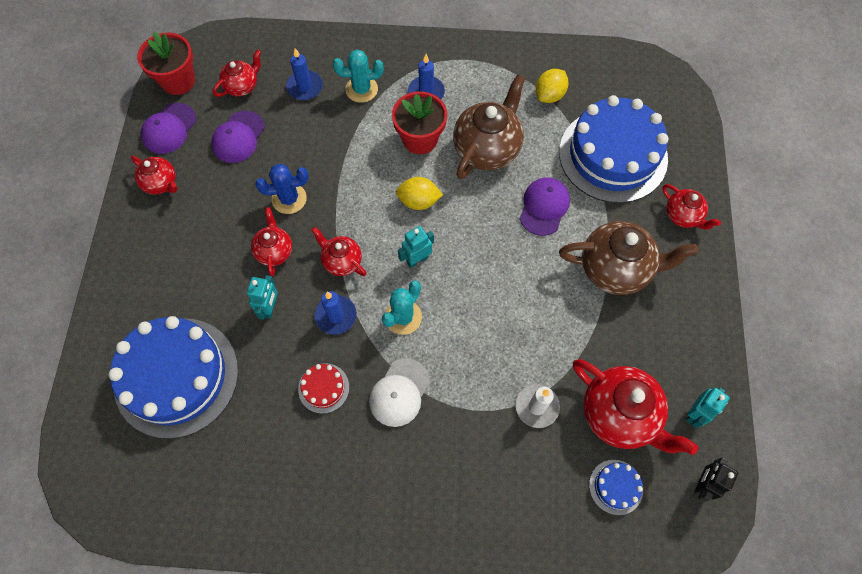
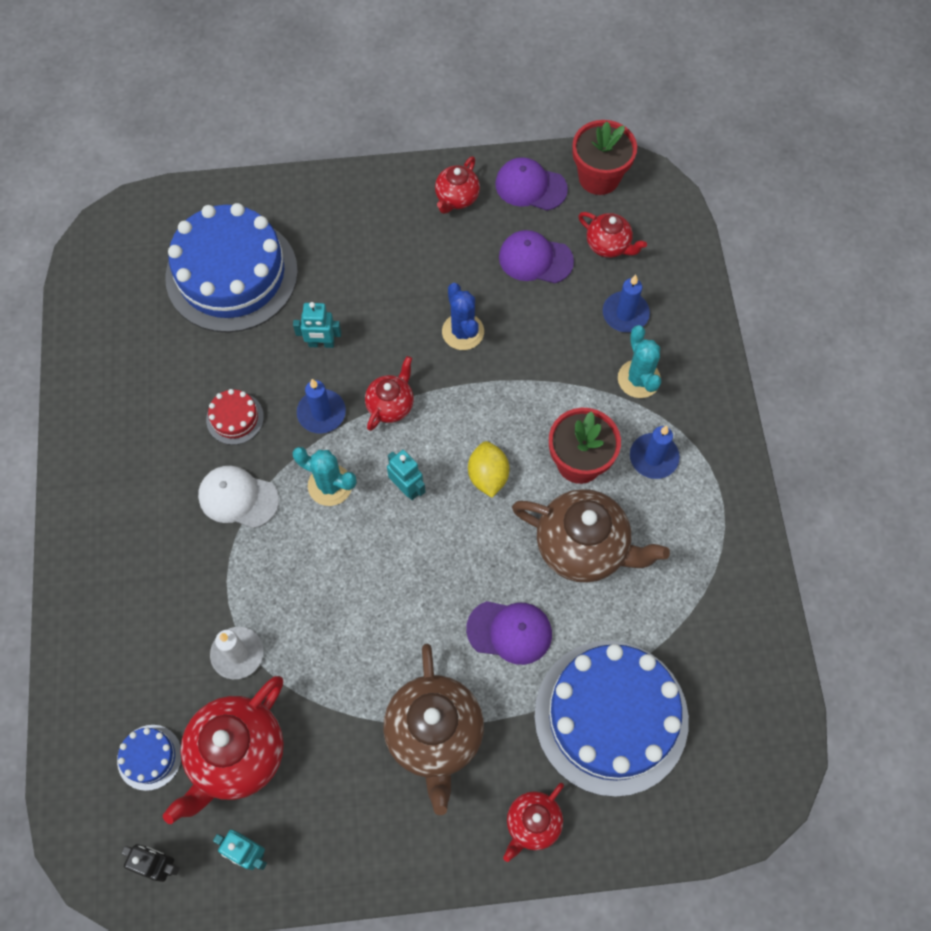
camera: 80 degrees right, 0 degrees up
(274, 251) = (392, 332): red teapot -> none
(549, 95) = (691, 619): yellow lemon -> none

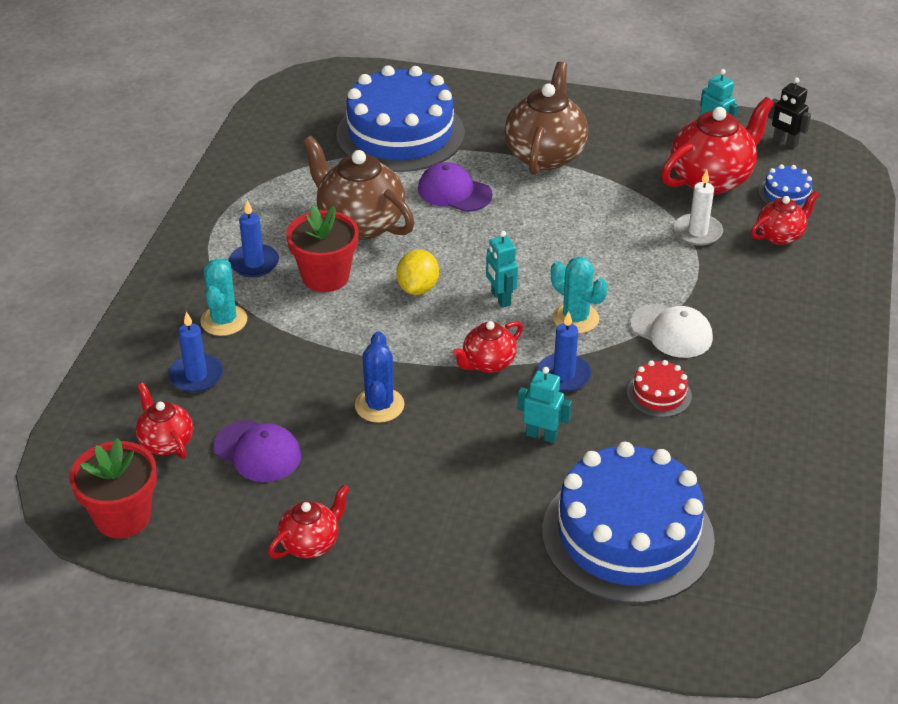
camera: 160 degrees left, 25 degrees down
(530, 186) = (212, 531): purple cap -> none
(532, 823) = (491, 102): red teapot -> red teapot (780, 236)

